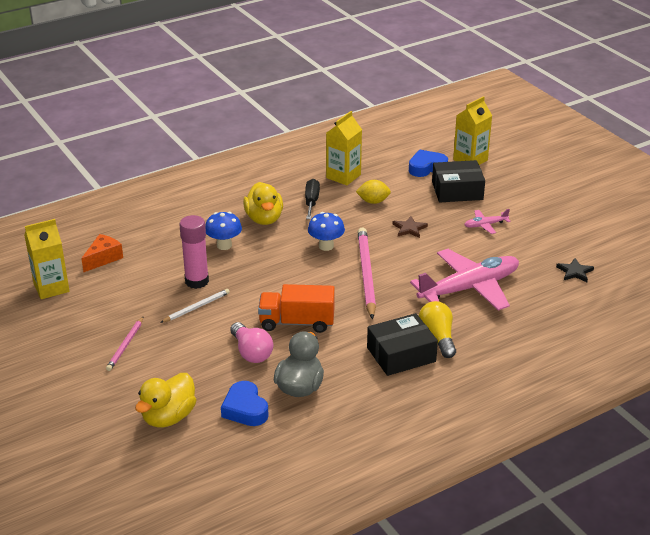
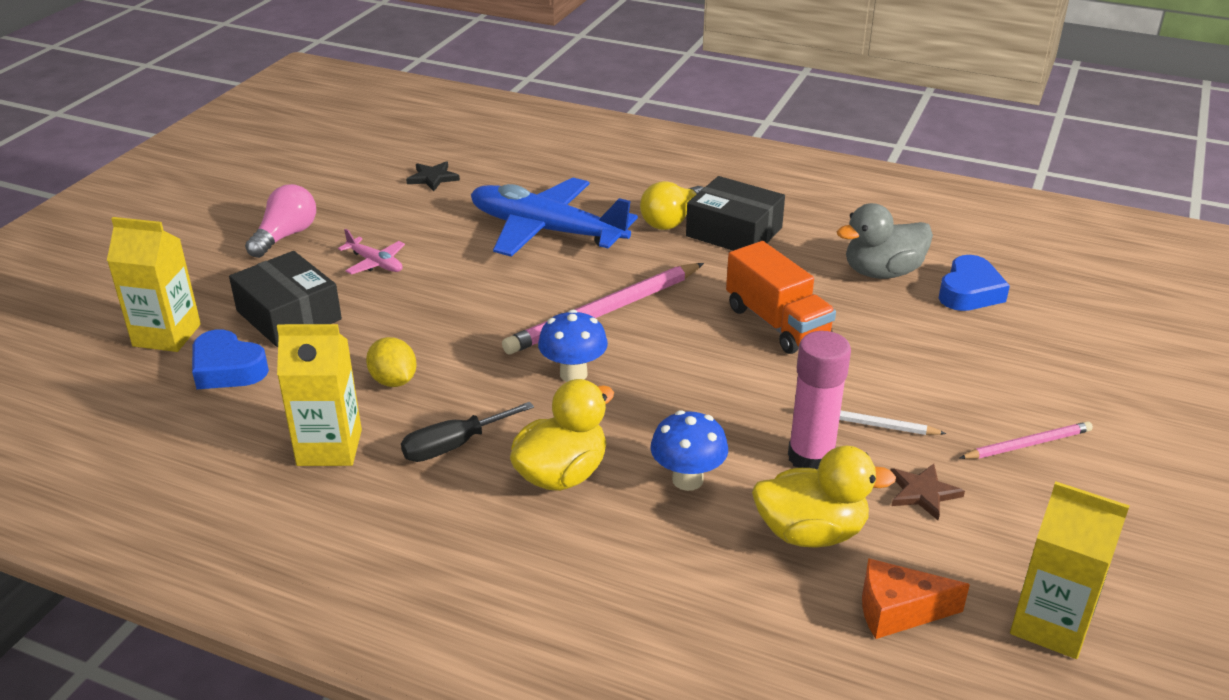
camera: 125 degrees left, 0 degrees up
(168, 417) = (1066, 337): yellow duck -> yellow duck (811, 532)
(251, 352) = (879, 332): pink light bulb -> pink light bulb (285, 236)
(409, 228) = (446, 319): brown star -> brown star (923, 493)
(469, 288) = (547, 231): pink plane -> blue plane

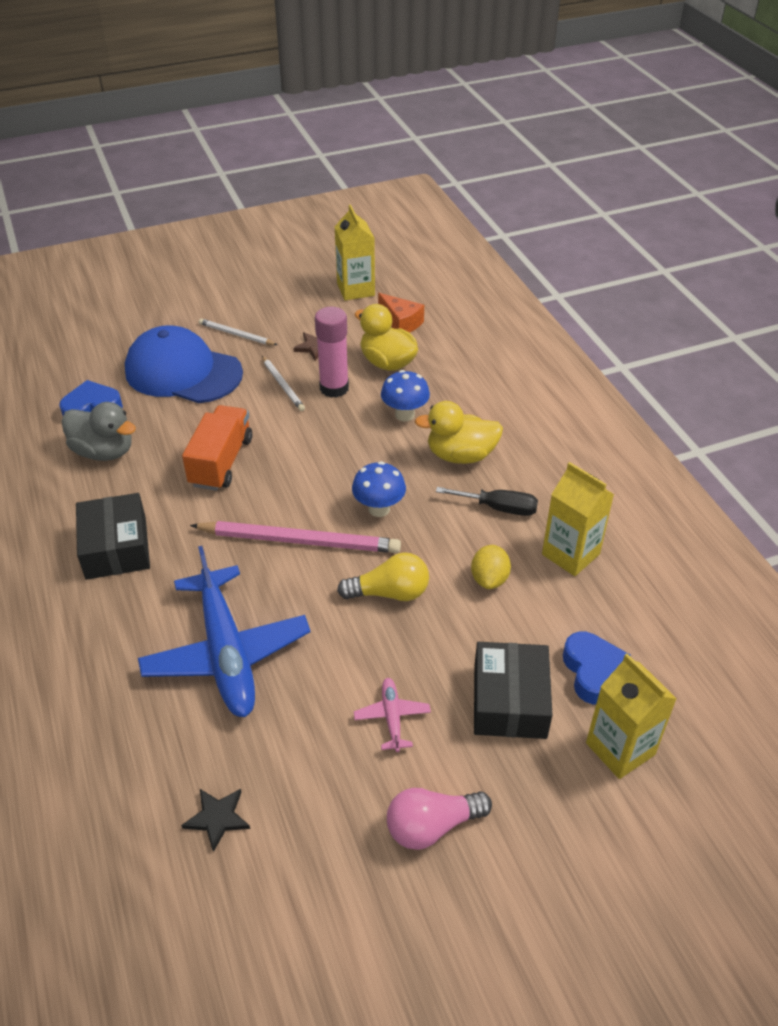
camera: 135 degrees left, 10 degrees up
(672, 220) = (131, 591): yellow light bulb -> yellow light bulb (389, 593)
(979, 370) = (183, 372): none -> blue cap
(1027, 444) = (236, 334): pink pencil -> white pencil

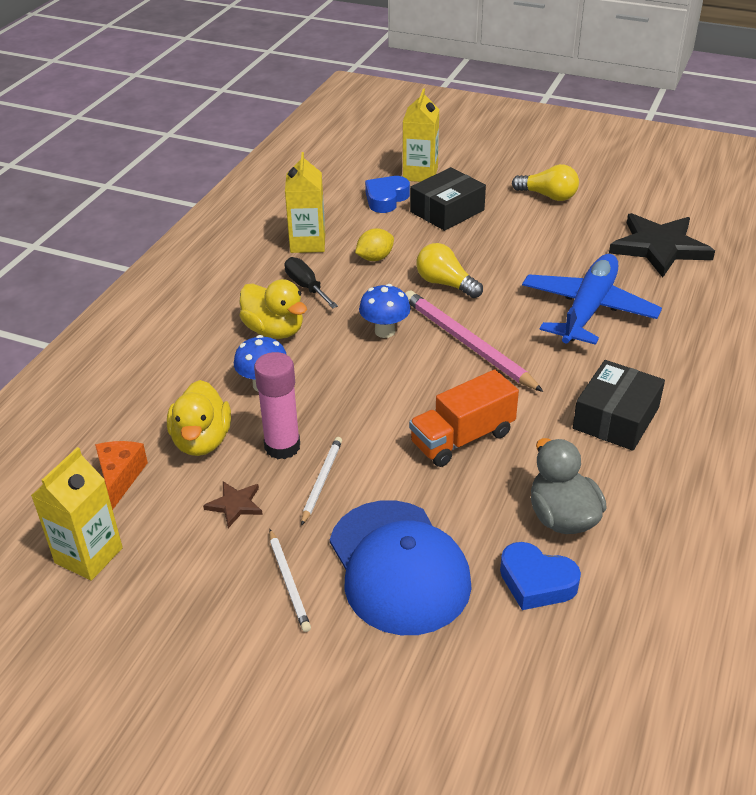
camera: 135 degrees left, 5 degrees down
(217, 818) = (659, 247): black star -> black star, size x2.25
(392, 718) = (519, 235): pink plane -> none
(432, 826) = (548, 196): pink light bulb -> yellow light bulb

